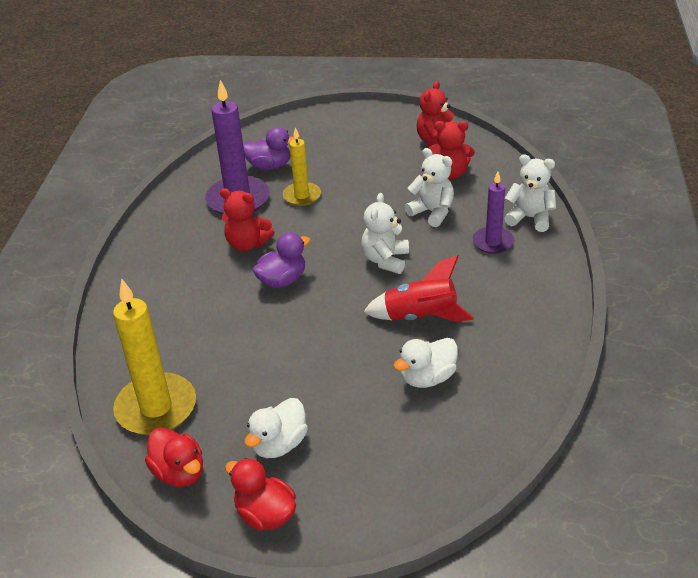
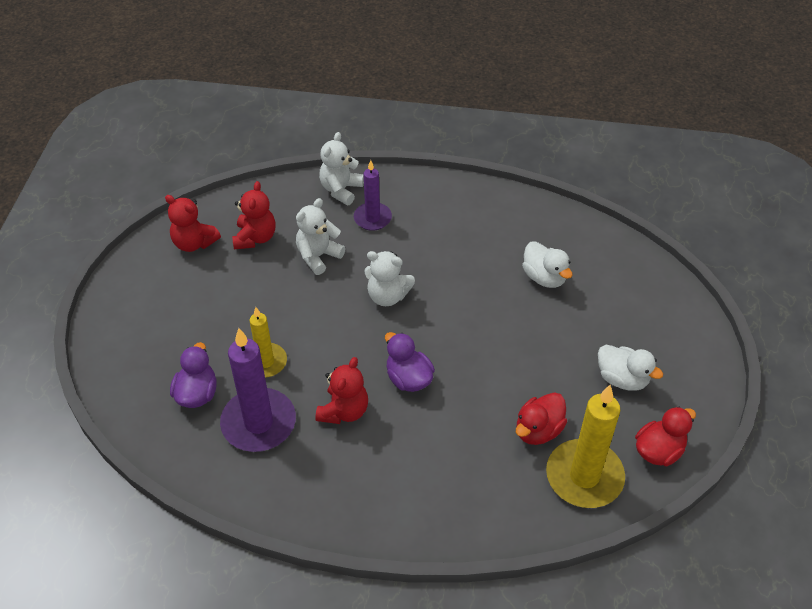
camera: 90 degrees left, 10 degrees up
(265, 514) = (694, 387): red duck -> red duck (538, 430)
(420, 316) = (469, 276): red rocket -> none

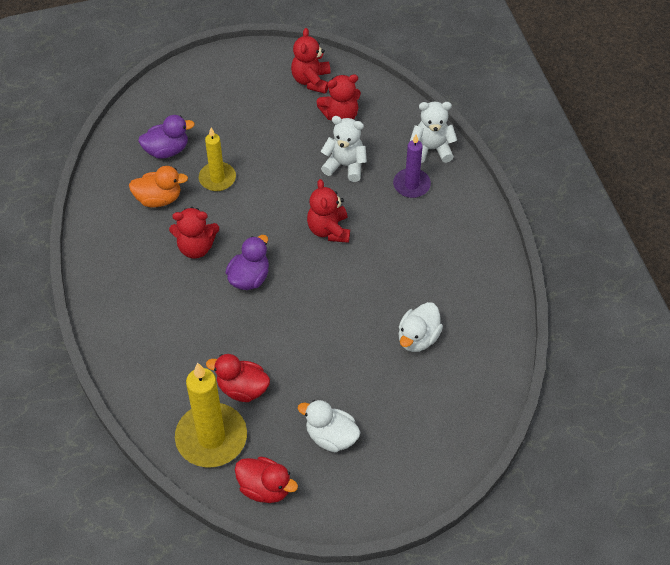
camera: 65 degrees right, 5 degrees up
(258, 423) = (159, 199): purple candle -> orange duck
(387, 296) = (329, 230): white teddy bear -> red teddy bear
(622, 379) = (331, 437): white duck -> white duck turned 105 degrees clockwise

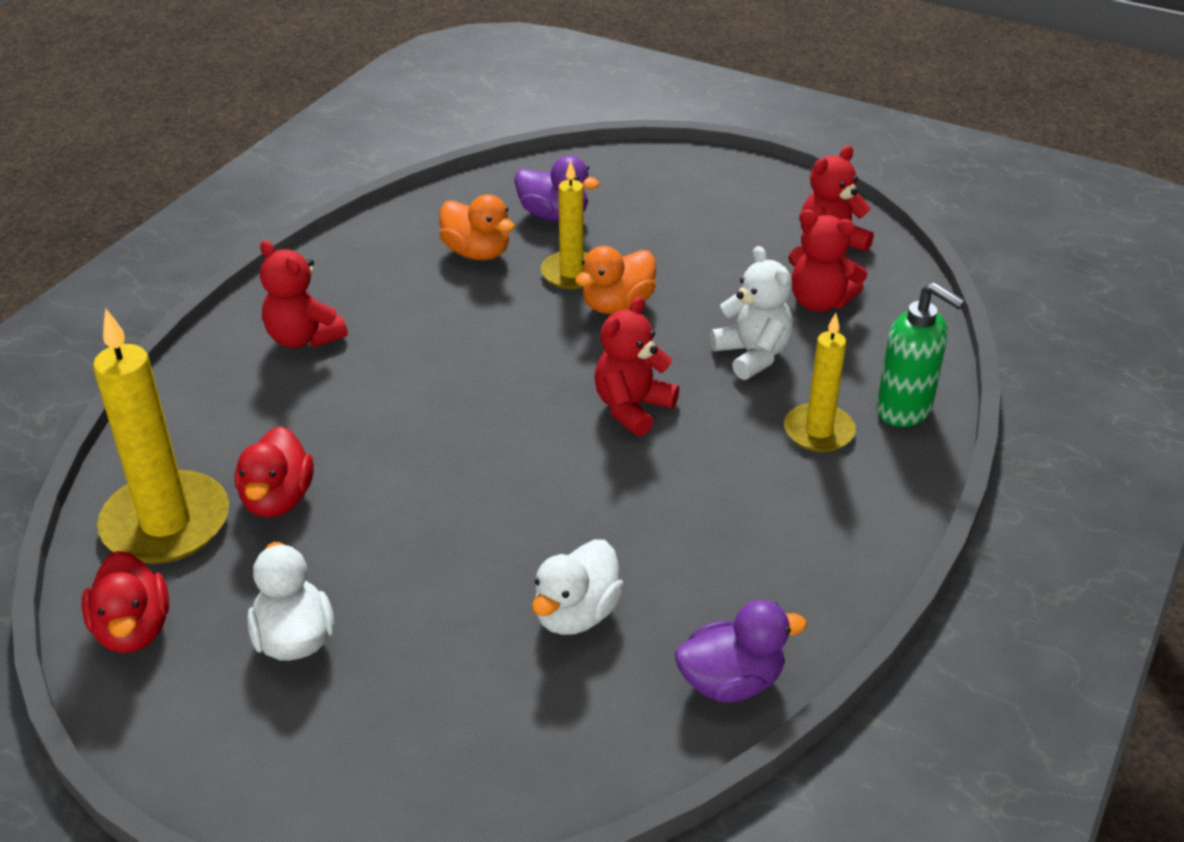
camera: 45 degrees right, 15 degrees down
(196, 247) = (447, 322): red teddy bear -> red teddy bear (303, 338)
(242, 389) = (277, 499): red duck -> red duck turned 150 degrees counterclockwise
(249, 278) = (461, 392): purple duck -> purple duck (731, 682)
(259, 181) = (617, 305): none -> orange duck
(411, 185) = (818, 431): purple candle -> yellow candle
(418, 338) = (576, 614): white duck -> white duck turned 45 degrees counterclockwise
(431, 149) = (905, 410): white teddy bear -> green soap dispenser

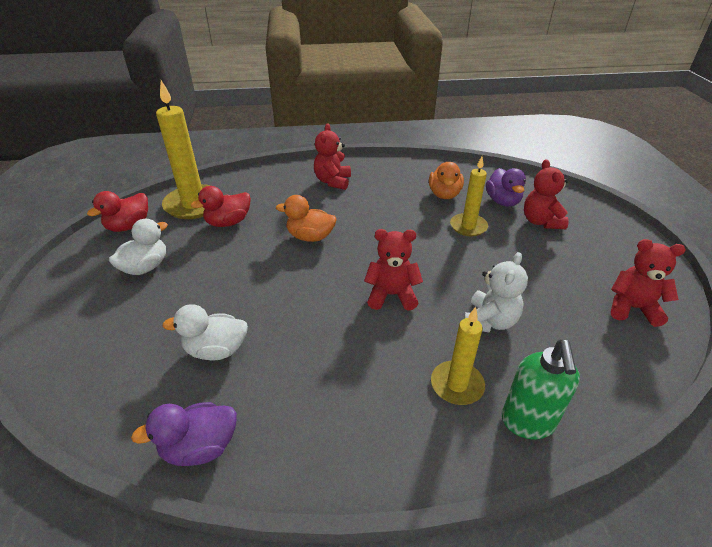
camera: 55 degrees right, 0 degrees up
(617, 305) = (464, 252): orange duck -> orange duck (310, 237)
(731, 682) = (200, 447): purple duck -> purple duck turned 120 degrees clockwise
(819, 302) = (575, 327): red teddy bear -> red teddy bear (541, 221)

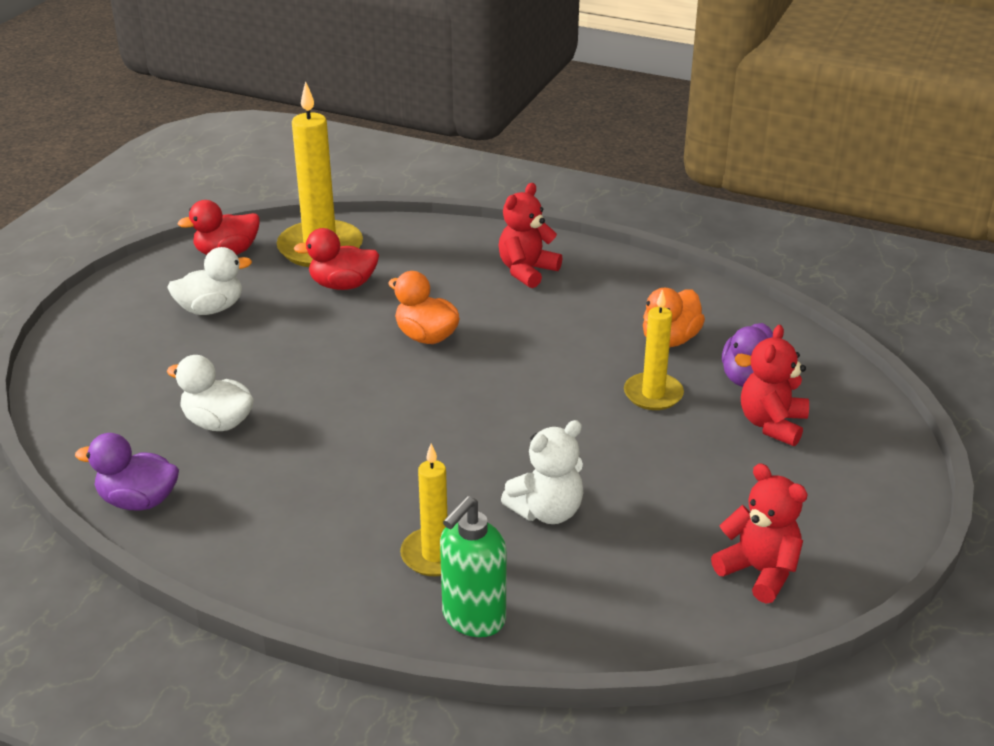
camera: 30 degrees right, 5 degrees down
(391, 295) = (458, 439): red teddy bear -> none

